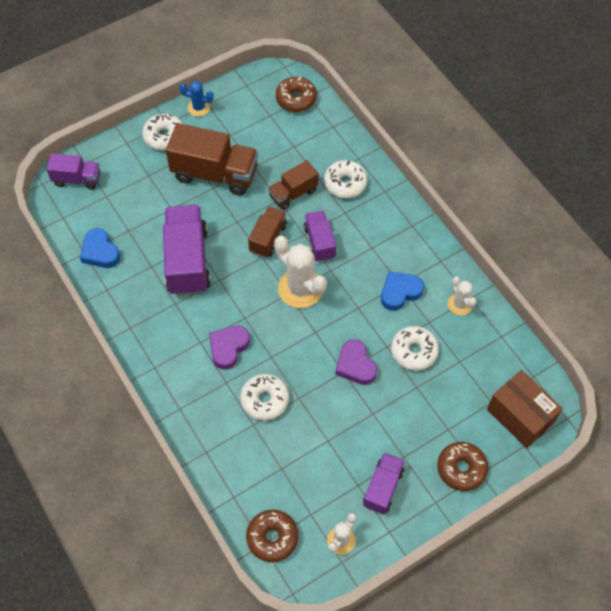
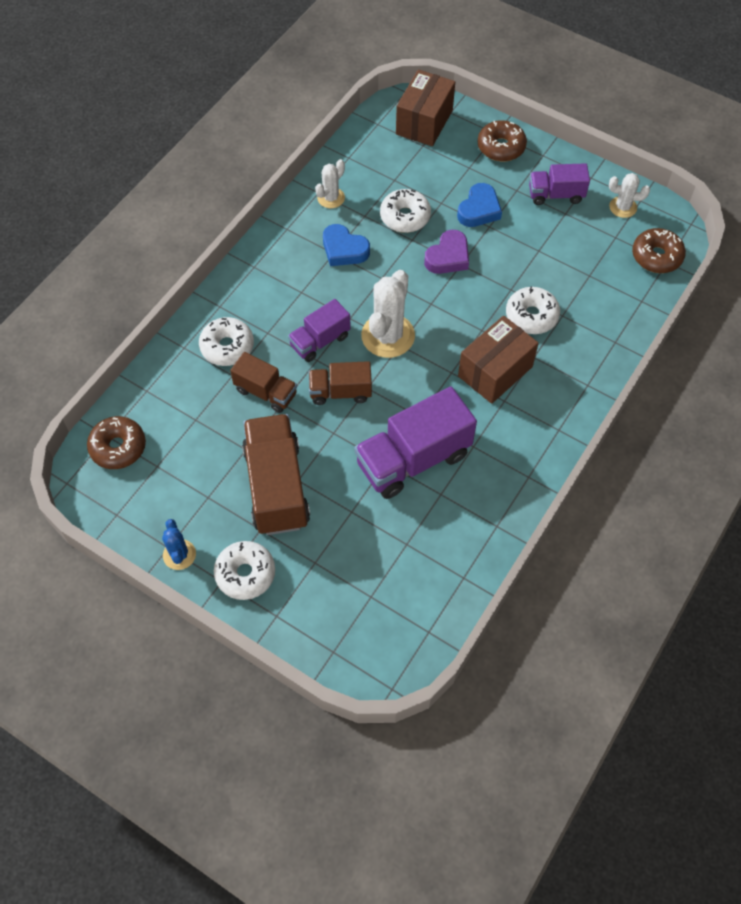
camera: 115 degrees left, 0 degrees up
(77, 179) = (363, 647): purple truck -> none
(100, 252) = (452, 560): blue heart -> blue heart (479, 210)
(228, 348) = (495, 371): purple heart -> brown box

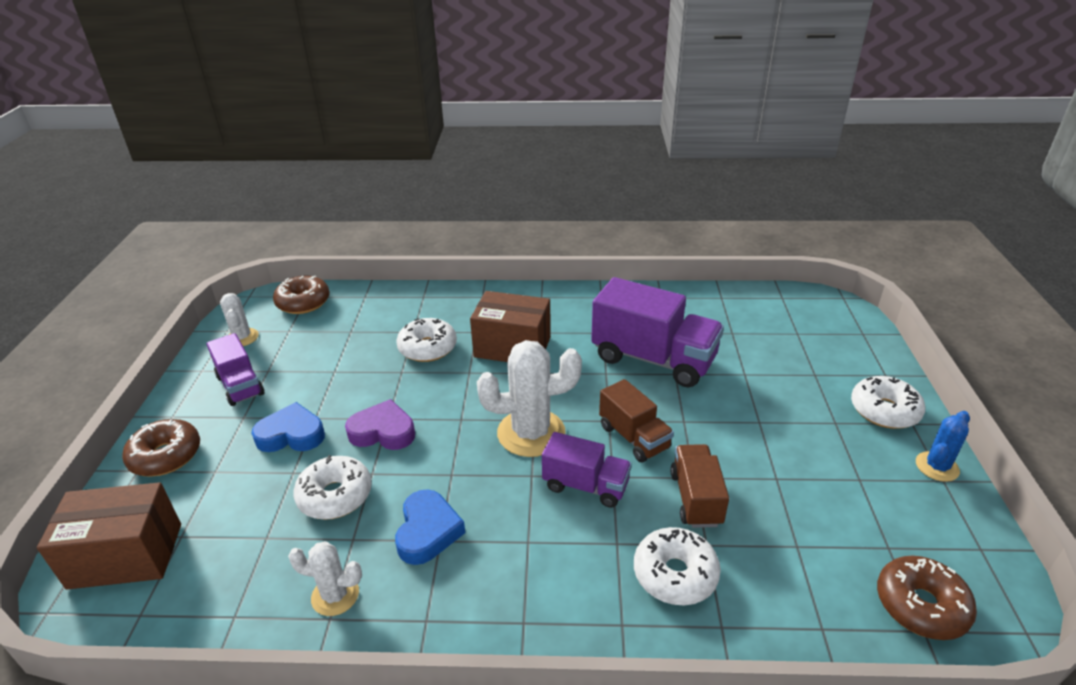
camera: 120 degrees left, 25 degrees down
(276, 486) = (784, 433): brown truck -> none

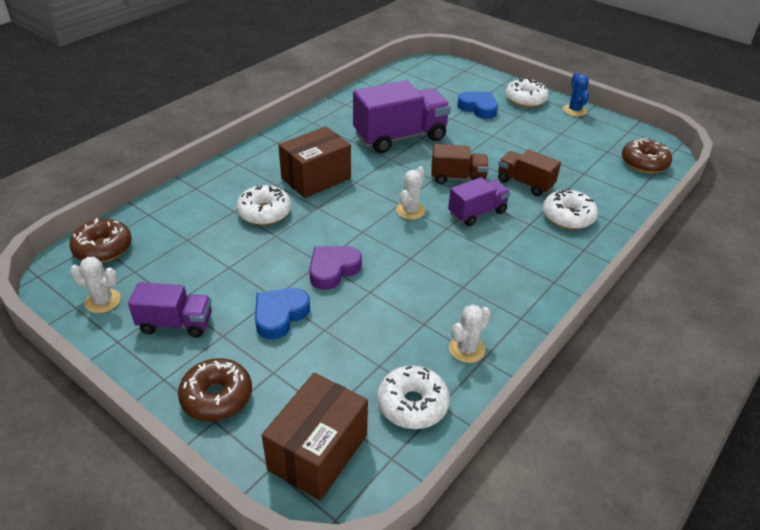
camera: 55 degrees left, 5 degrees up
(335, 496) = (374, 317): white donut -> white donut (412, 404)
(428, 531) = (451, 288): blue heart -> blue heart (478, 108)
(531, 433) = (410, 211): white cactus -> white cactus, size x0.55

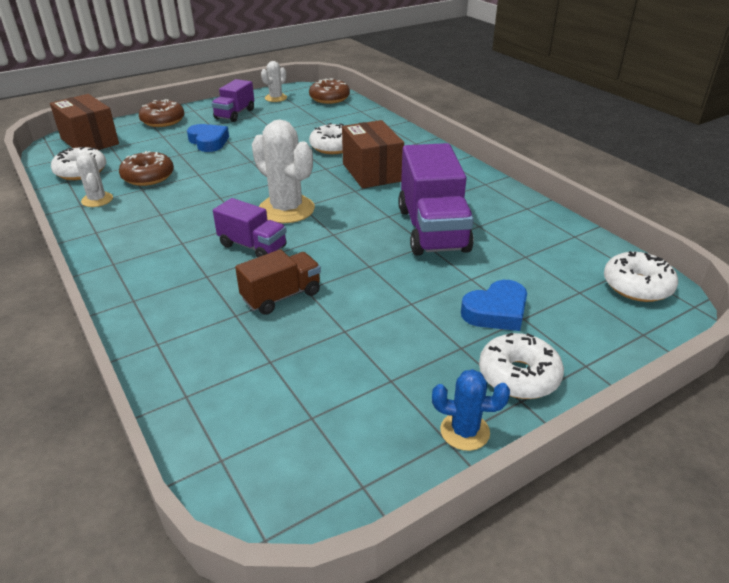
camera: 110 degrees right, 5 degrees down
(333, 270) = (237, 164): purple heart -> none
(410, 211) = (286, 209): white cactus -> white cactus, size x1.80
(458, 178) = (324, 249): brown truck -> none
(477, 213) = (253, 246): purple truck -> purple truck turned 45 degrees counterclockwise
(568, 217) = (194, 308): white donut -> white donut (637, 286)
(644, 163) = (250, 452): brown donut -> brown donut (148, 177)

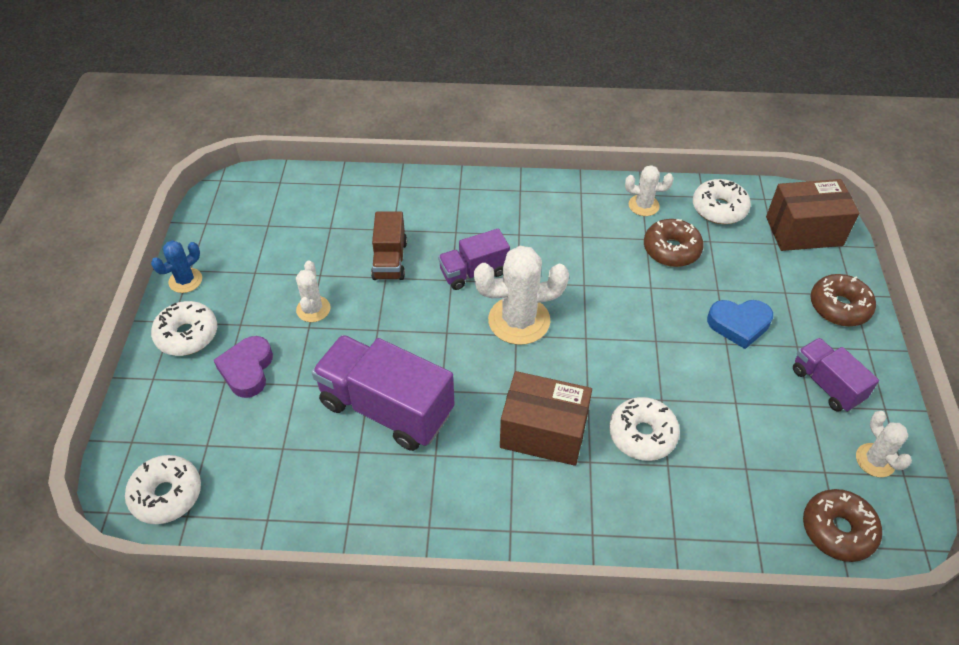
camera: 125 degrees right, 15 degrees up
(389, 311) = (313, 309): none -> white cactus
(496, 311) = (247, 370): blue heart -> purple heart

